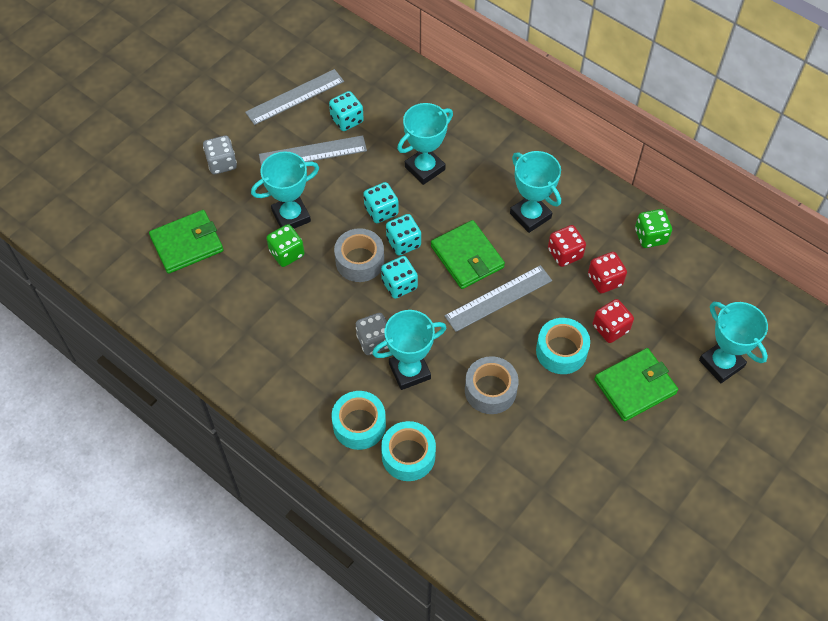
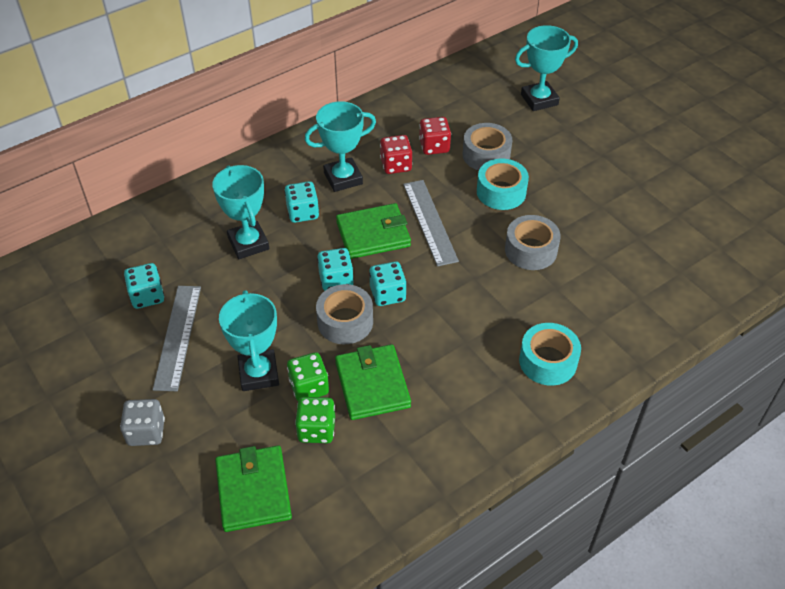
camera: 75 degrees left, 10 degrees down
(295, 97) = (85, 338): grey ruler -> none
(374, 341) = (450, 329): grey dice -> none
(381, 211) = (287, 290): turquoise dice -> turquoise dice (303, 212)
(408, 455) = (590, 327): turquoise tape -> none
(409, 371) = (494, 307): turquoise trophy -> none
(610, 328) = (486, 155): red dice -> grey tape
(635, 386) = (549, 154): green wallet -> green wallet (372, 384)
(650, 236) = (398, 107): green dice -> green dice (316, 430)

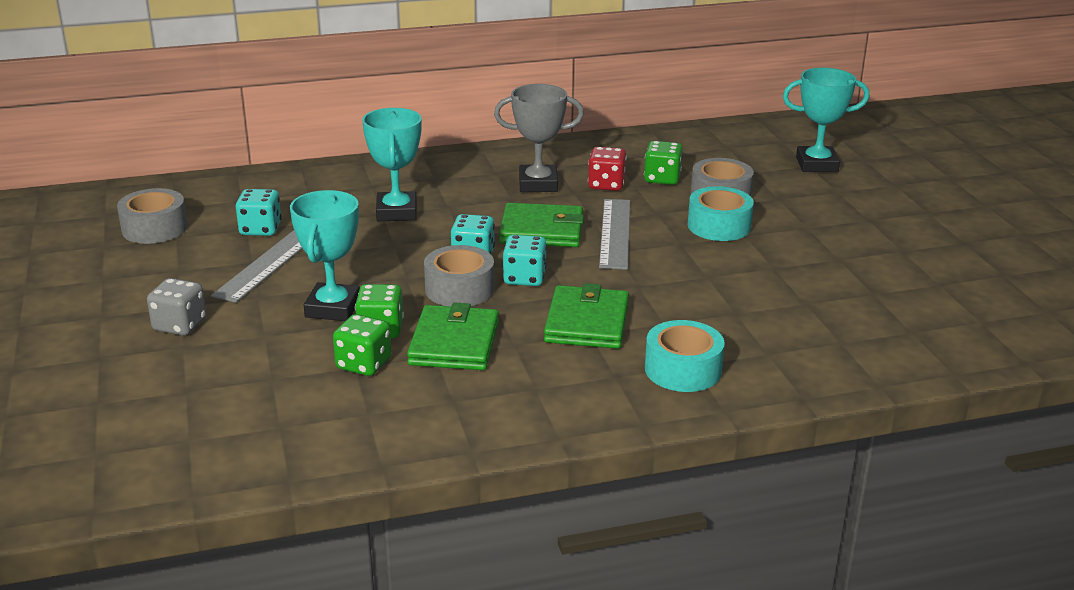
camera: 20 degrees right, 20 degrees down
(253, 490) = (257, 395): green wallet -> green wallet (587, 322)
(303, 212) = (473, 201): turquoise dice -> none
(343, 178) = (538, 184): turquoise trophy -> grey trophy
(434, 146) = (662, 179): red dice -> green dice
(531, 250) = (724, 277): grey tape -> grey tape (154, 228)

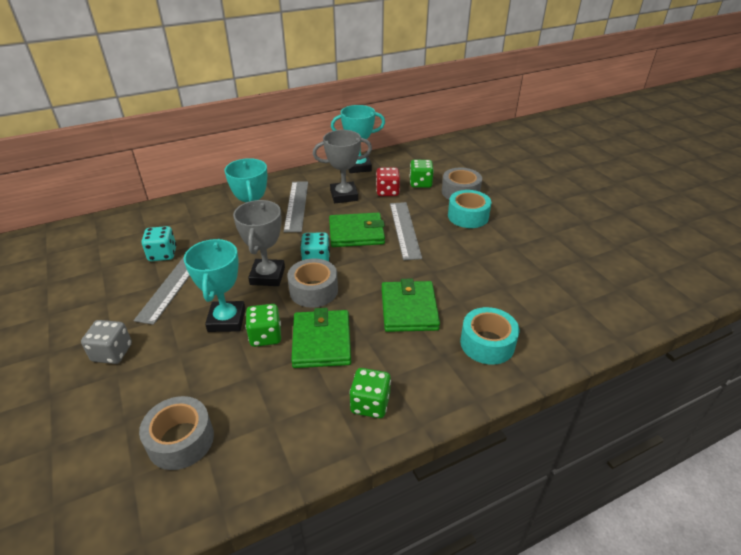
camera: 10 degrees left, 10 degrees up
(154, 228) = (84, 262): grey tape -> grey tape (181, 440)
(363, 364) = (259, 372): green dice -> green dice (370, 404)
(399, 267) = (267, 276): none -> grey trophy
(463, 190) = (296, 205): none -> grey ruler
(524, 278) = (356, 275): turquoise dice -> none
(816, 165) = (509, 163): turquoise trophy -> turquoise trophy (358, 167)

